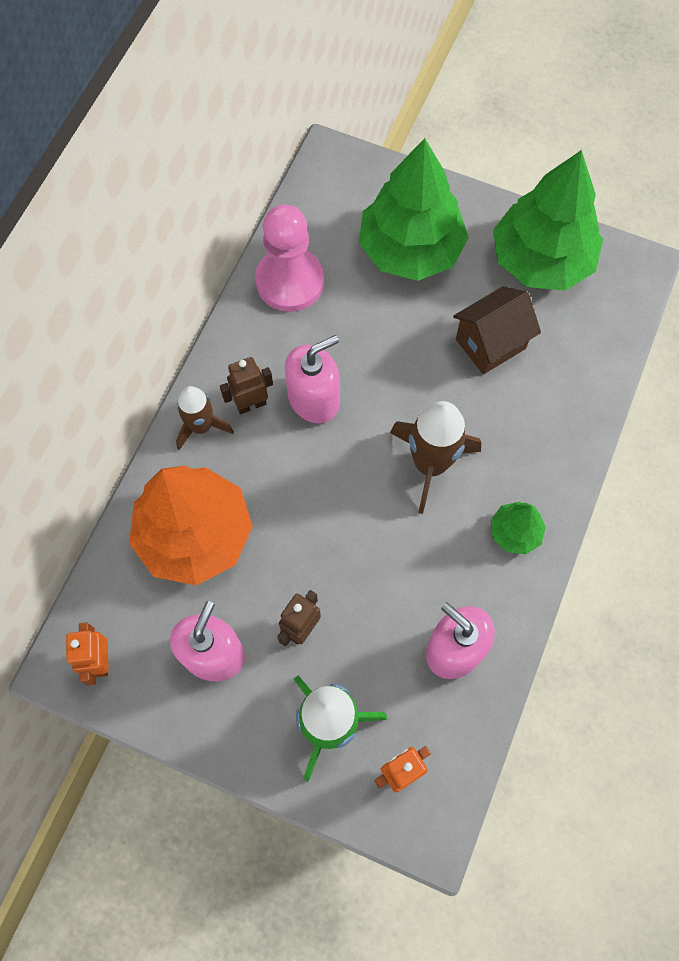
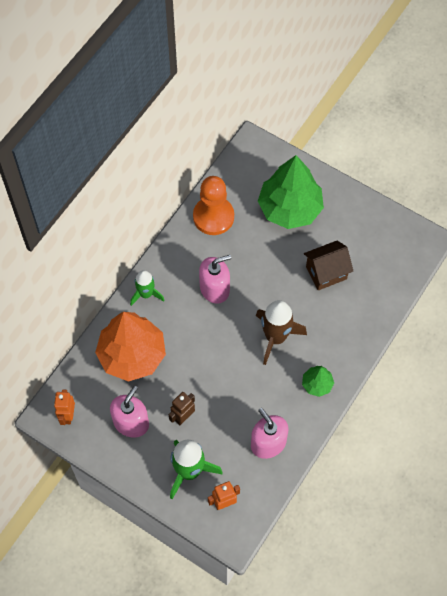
camera: 10 degrees right, 5 degrees down
(201, 426) = (146, 294): brown rocket -> green rocket
(251, 404) = (177, 286): brown robot -> none
(290, 281) = (213, 217): pink pawn -> orange pawn
(541, 260) = (368, 227): green tree -> none

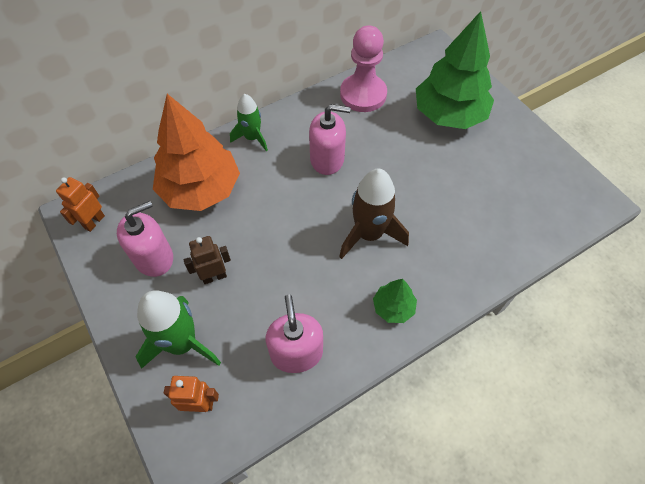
camera: 25 degrees right, 5 degrees down
(213, 217) = (363, 94): orange pawn -> pink pawn
(326, 273) = (461, 190): brown house -> none

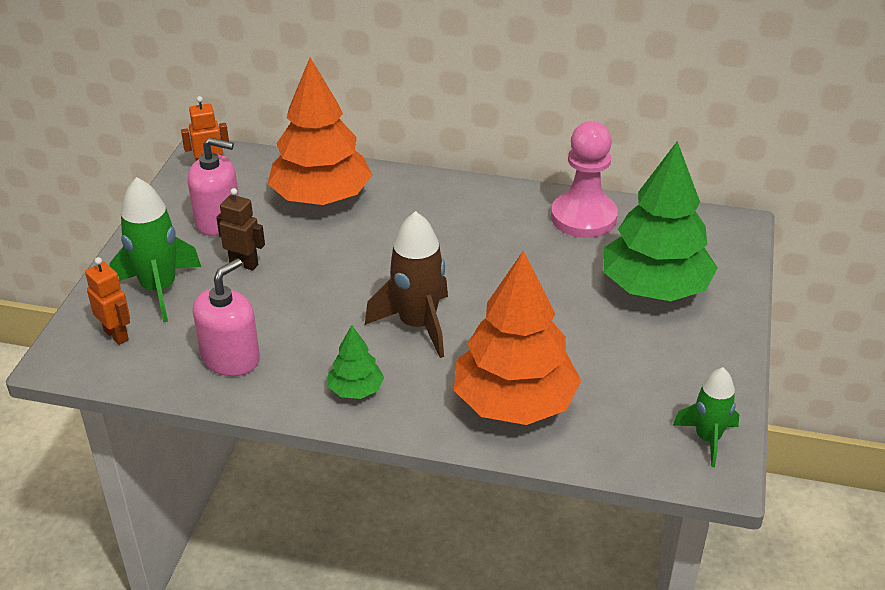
camera: 45 degrees right, 20 degrees down
(252, 138) = (420, 188): green rocket -> green rocket (707, 438)
(327, 159) = (466, 245): pink soap dispenser -> none
(477, 242) = (514, 403): none -> orange tree

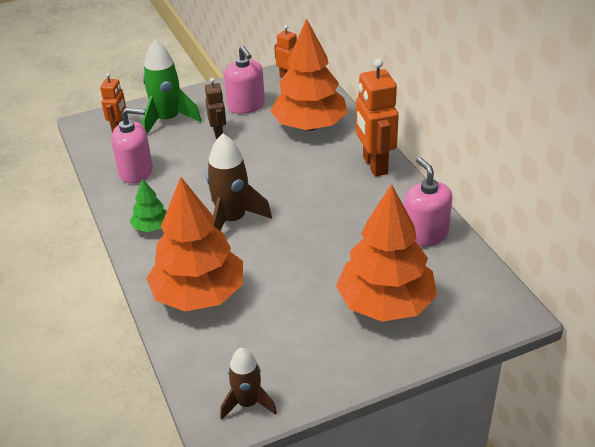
camera: 55 degrees right, 0 degrees up
(444, 193) = (374, 165): none -> orange robot
(583, 217) = (425, 234): pink pawn -> pink soap dispenser
(654, 288) = (385, 304): green tree -> orange tree
(707, 438) = (247, 403): green rocket -> brown rocket

